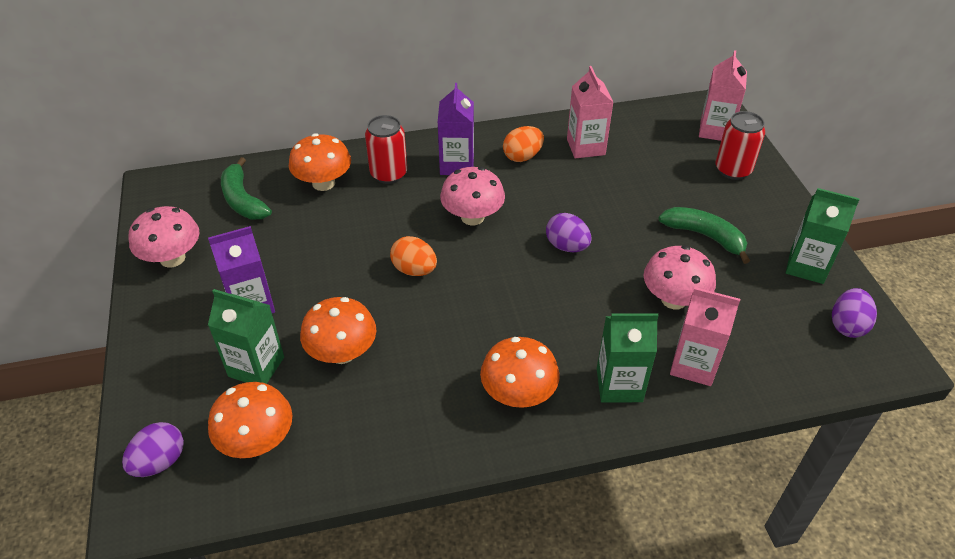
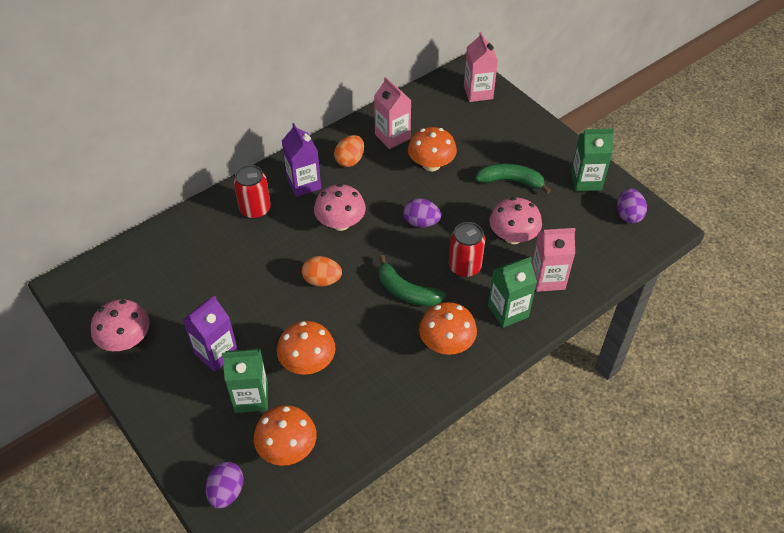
camera: 25 degrees left, 5 degrees up
(243, 200) = (151, 272): green banana -> green banana (406, 291)
(323, 183) = (208, 235): orange mushroom -> orange mushroom (431, 165)
(733, 170) = (505, 121): red can -> red can (464, 267)

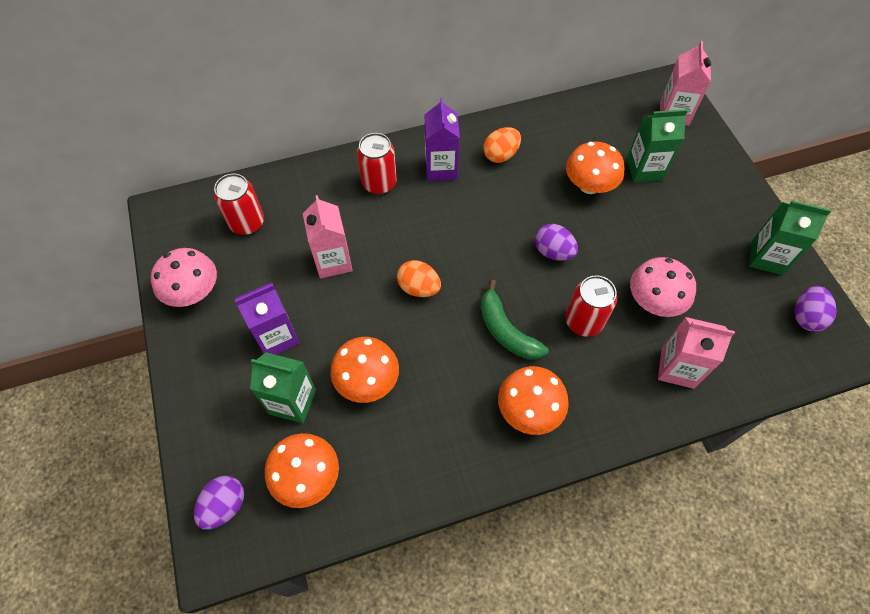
camera: 20 degrees right, 10 degrees up
(150, 272) = (247, 223): none -> red can
(340, 223) = (463, 226): pink mushroom -> none
(392, 136) = (557, 140): pink carton -> pink carton (333, 261)
(508, 311) = (615, 394): green carton -> green carton (644, 169)
(510, 181) = (675, 232): green banana -> none

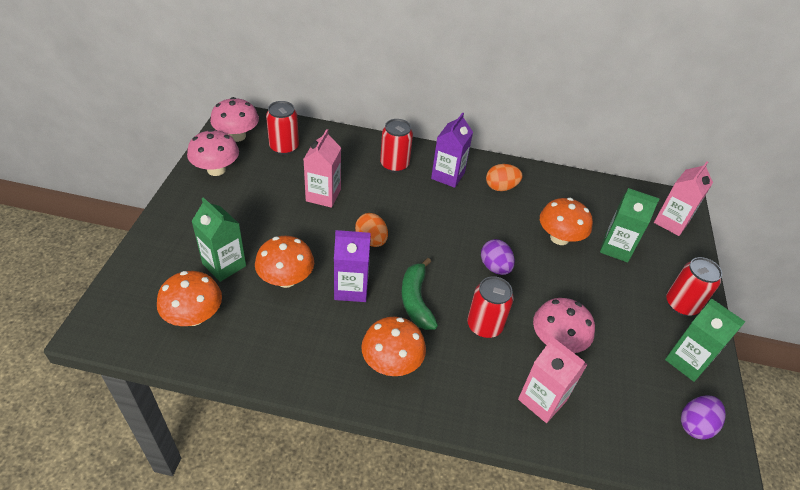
camera: 25 degrees right, 15 degrees down
(183, 236) = (237, 136): none -> pink mushroom
(225, 506) = (126, 303): purple egg -> none
(277, 337) = (247, 221): purple carton -> purple carton (351, 288)
(731, 200) = (681, 304): none -> red can

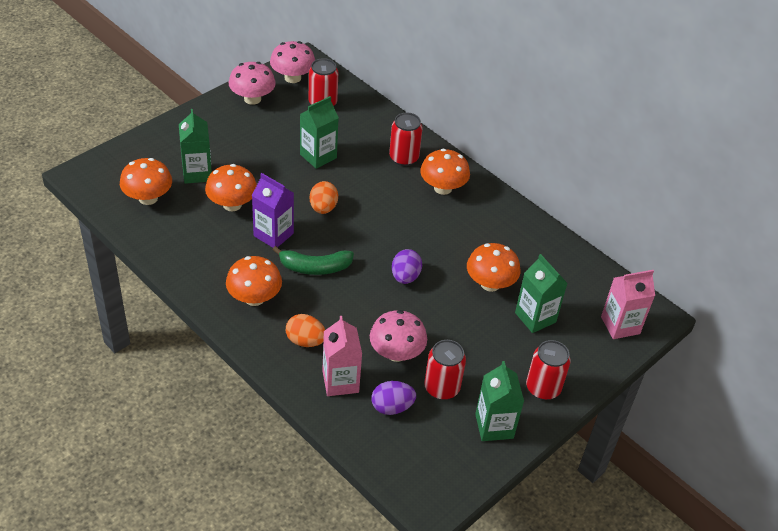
camera: 35 degrees right, 0 degrees up
(323, 195) = (318, 156): pink carton -> green carton
(416, 300) = (315, 267): green banana -> green banana turned 120 degrees counterclockwise
(448, 176) = (442, 188): purple carton -> orange mushroom
(484, 325) = (350, 312): red can -> red can (441, 388)
(501, 187) = (482, 219): orange egg -> orange egg (305, 341)
(695, 425) = (445, 466): purple egg -> purple egg (392, 407)

